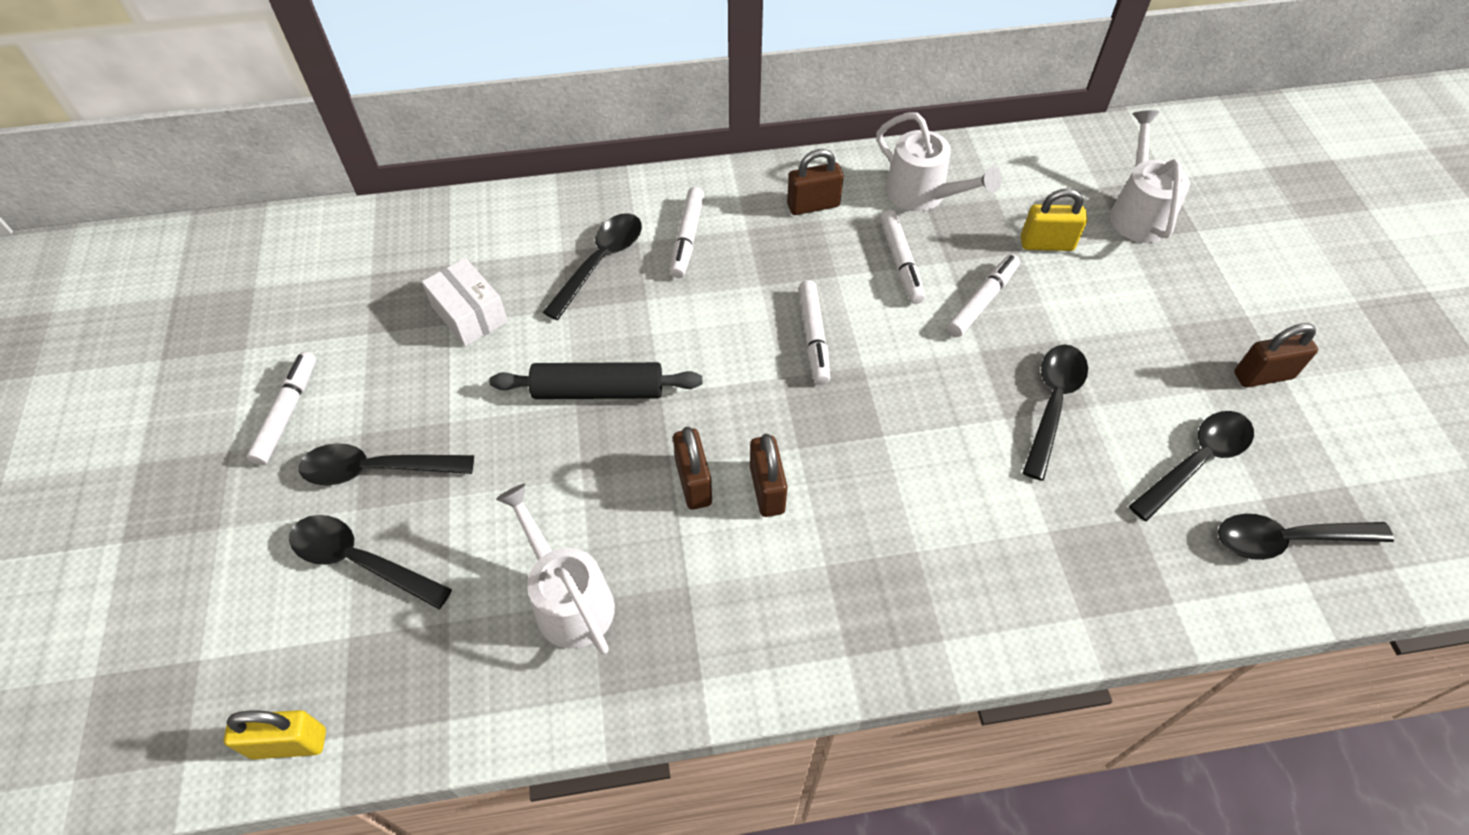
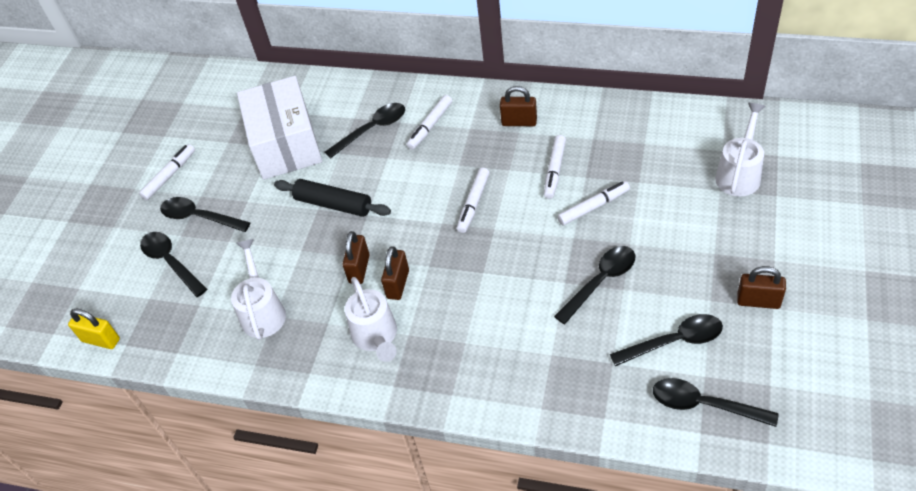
camera: 30 degrees right, 5 degrees down
(470, 314) = (285, 144): white box -> white box, size x1.99
(922, 195) = (594, 130): white watering can -> white watering can (376, 337)
(1046, 244) = (660, 180): yellow padlock -> none

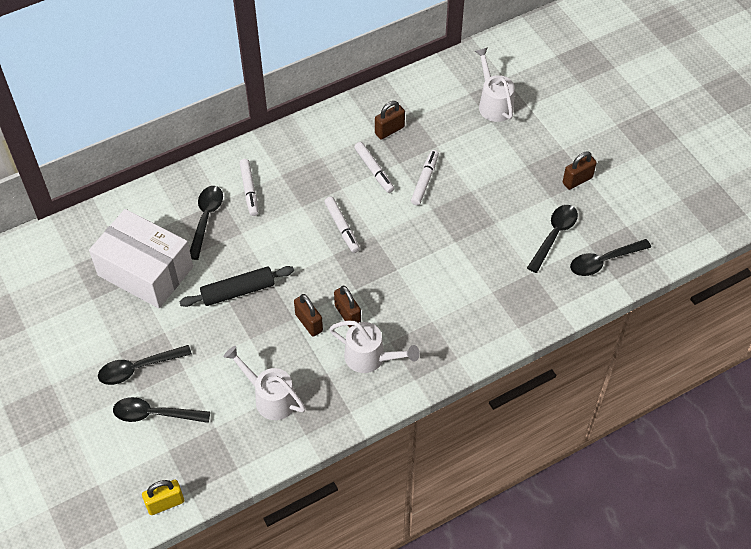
camera: 50 degrees left, 5 degrees up
(169, 175) = (71, 355): white marker -> none
(519, 122) = (313, 150): brown padlock -> brown padlock (389, 130)
(600, 282) = (477, 227): black spoon -> none

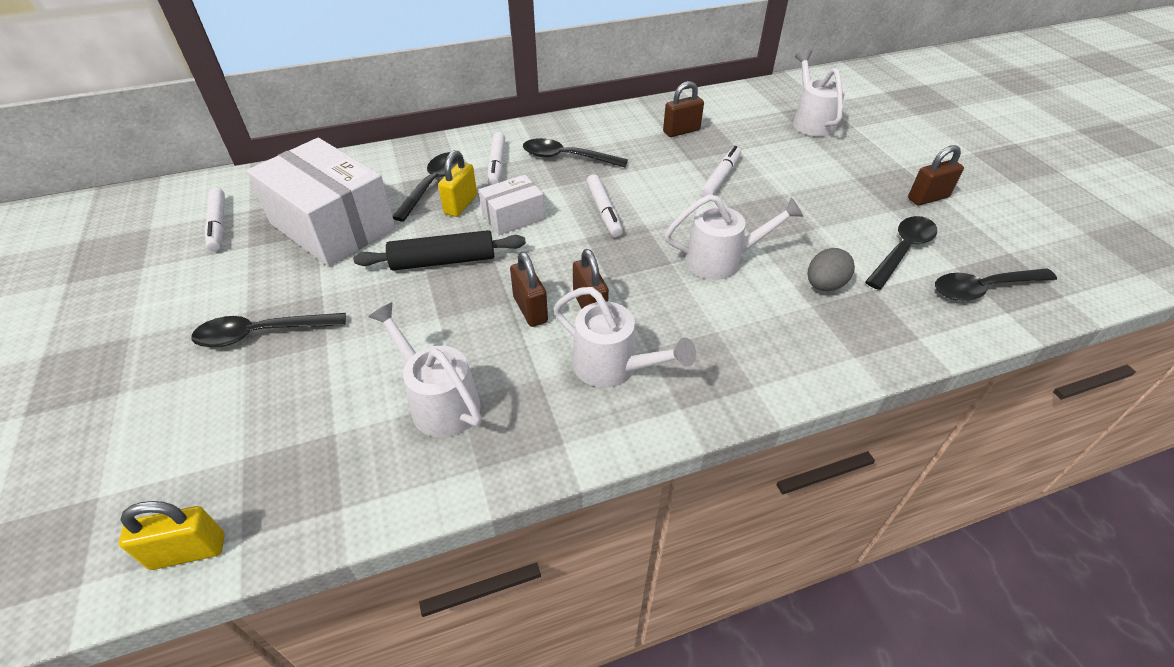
camera: 10 degrees right, 10 degrees down
(155, 414) = (251, 400): black spoon -> black spoon (567, 157)
(234, 236) = (461, 205): none -> yellow padlock
(276, 243) = (513, 217): none -> white box
(374, 170) = (656, 163): white marker -> white marker (218, 225)
(431, 262) = (722, 260): none -> white watering can
(500, 274) = (824, 285): none -> grey egg

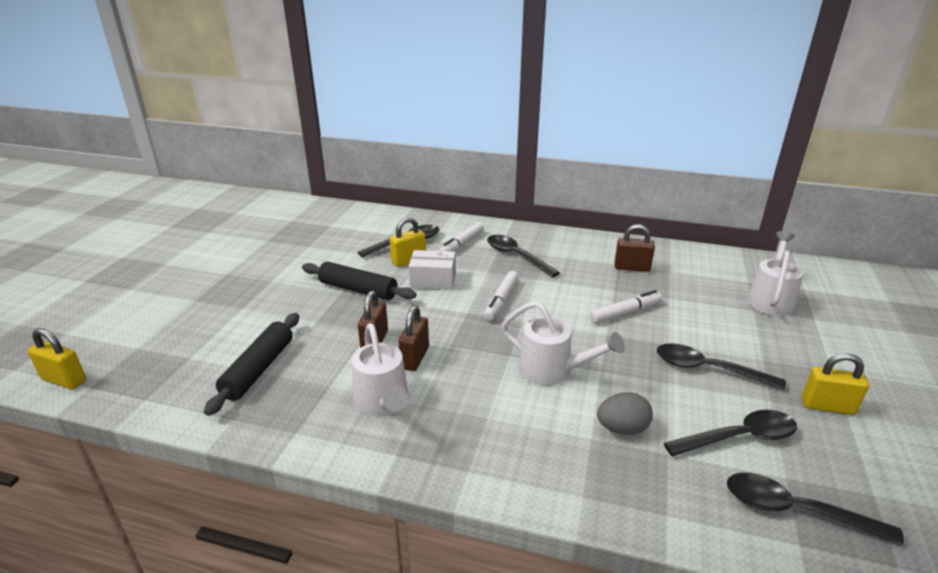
camera: 35 degrees right, 15 degrees down
(218, 225) = (266, 223): white marker -> none
(262, 334) = (219, 288): black spoon -> black spoon (708, 369)
(332, 226) = (321, 245): white box -> none
(439, 401) = (258, 369): white watering can -> black rolling pin
(928, 198) = (827, 406): brown padlock -> yellow padlock

